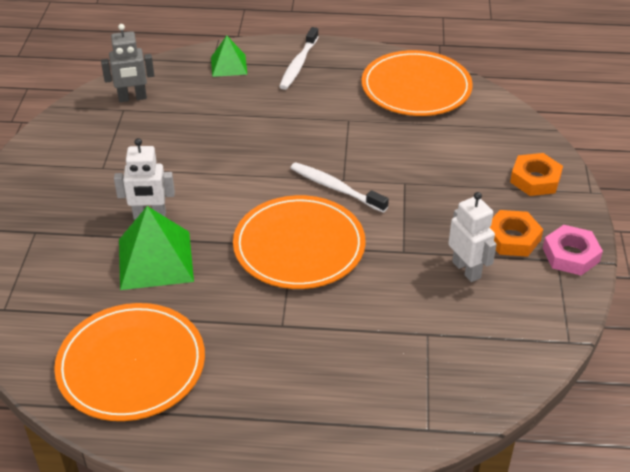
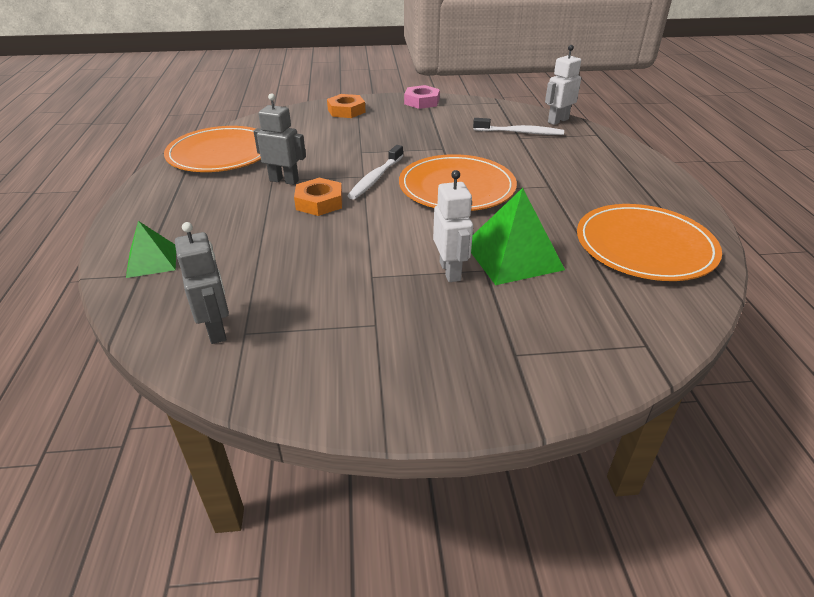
camera: 100 degrees left, 5 degrees down
(298, 64) = (163, 214): white toothbrush -> white toothbrush (519, 132)
(345, 127) = (284, 180): none -> grey robot
(466, 269) = (451, 128): white robot -> white robot (558, 121)
(512, 238) = (412, 116): orange nut -> orange nut (319, 202)

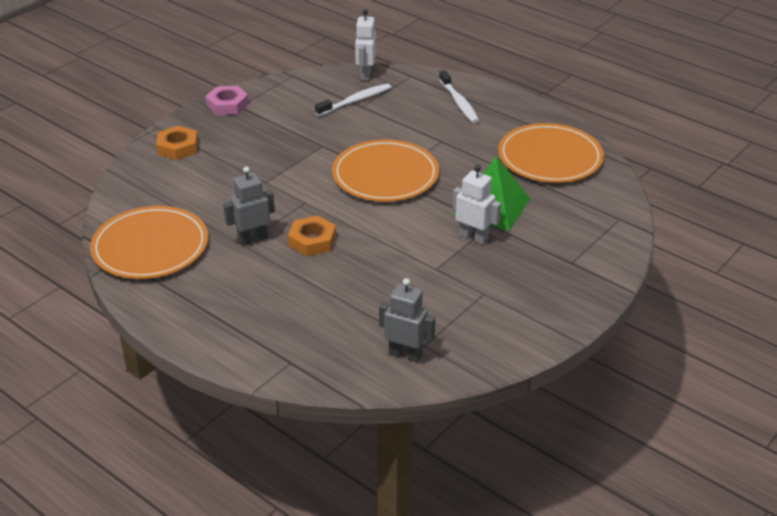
camera: 45 degrees left, 0 degrees up
(152, 261) = (279, 349): green pyramid -> none
(376, 178) = (317, 198): white toothbrush -> white toothbrush (459, 102)

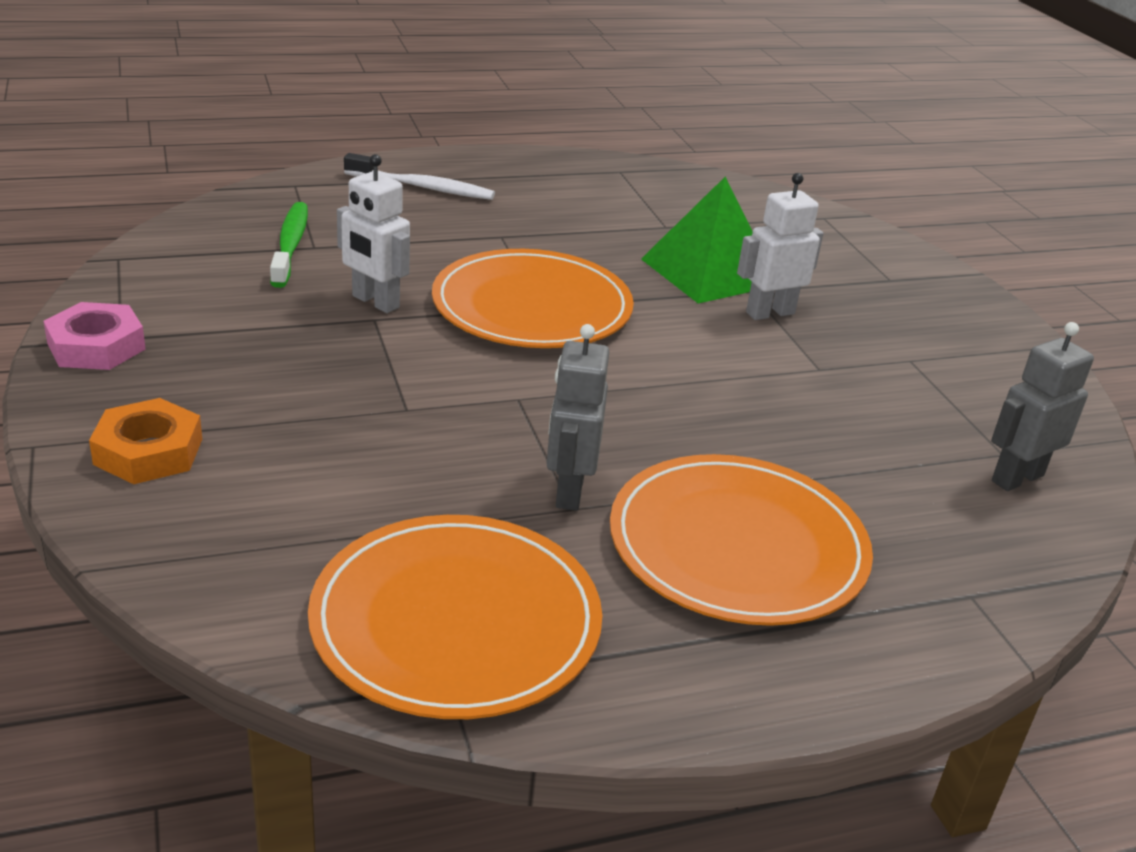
camera: 60 degrees left, 5 degrees down
(312, 240) = (639, 436): orange nut -> none
(355, 101) = (290, 245): white toothbrush -> green toothbrush
(365, 74) = (230, 209): white robot -> white robot (375, 302)
(550, 157) = (641, 195): orange plate -> orange plate (737, 546)

